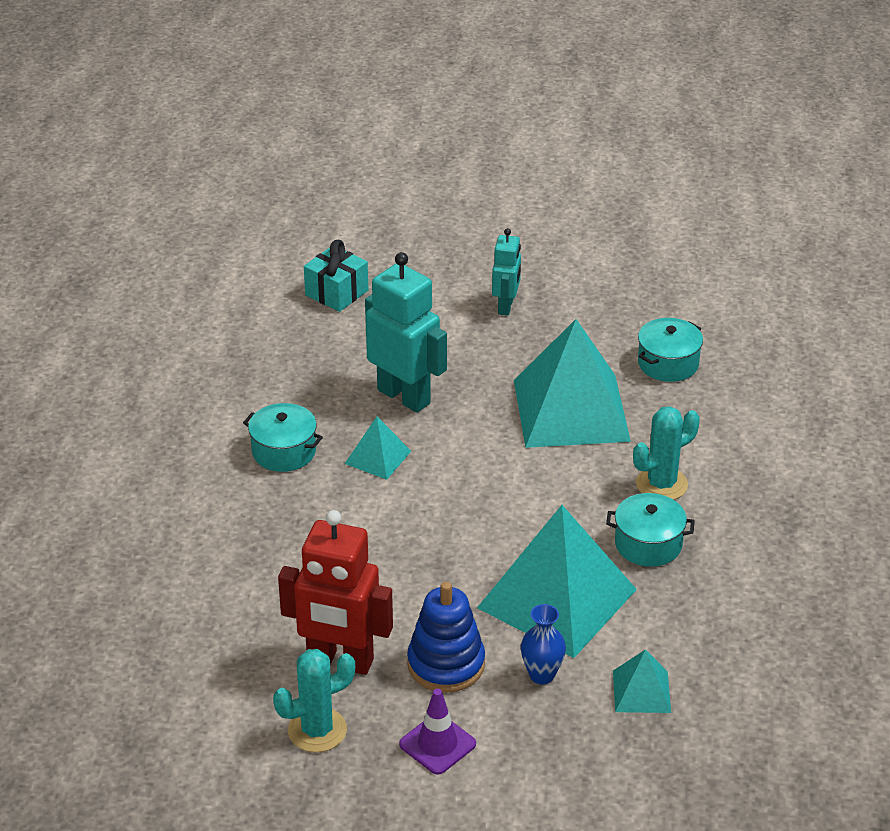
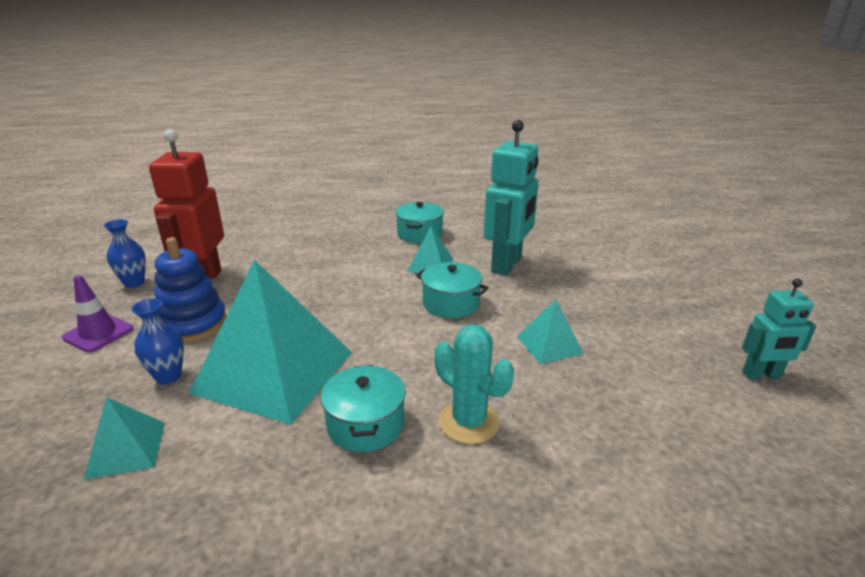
camera: 75 degrees right, 10 degrees down
(317, 730) = (134, 283): turquoise cactus -> blue vase
(336, 293) = (601, 227): turquoise gift -> none
(506, 306) = (663, 292): turquoise robot -> turquoise robot (761, 375)
(571, 410) = (549, 344): turquoise pyramid -> turquoise pyramid, size x0.46
(668, 363) = (680, 400): turquoise pot -> turquoise pot (451, 303)

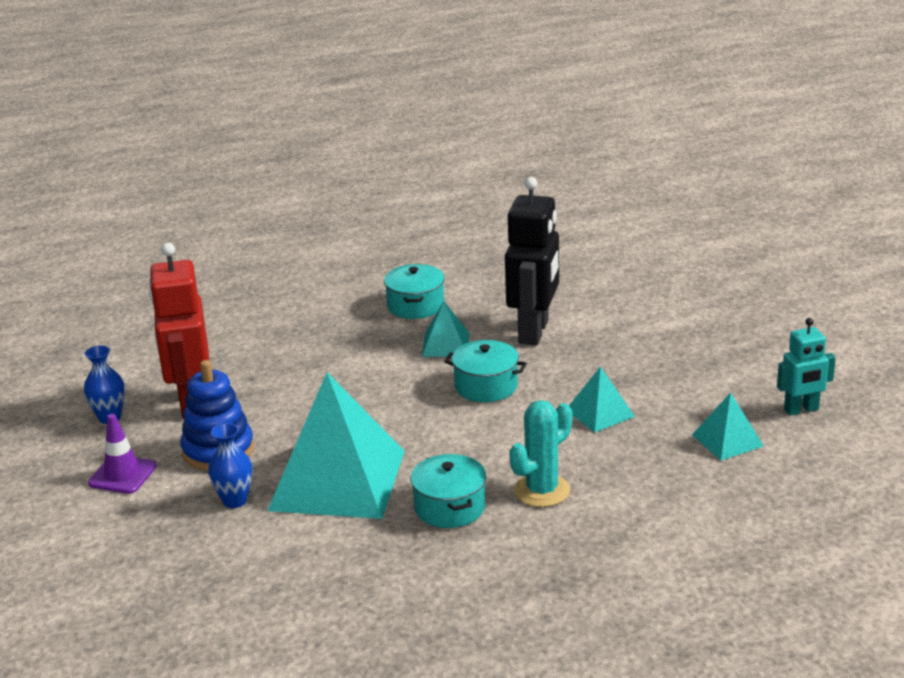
camera: 10 degrees left, 0 degrees up
(126, 449) = (246, 560): turquoise pyramid -> turquoise pyramid (727, 440)
(469, 422) = (542, 491): turquoise cactus -> turquoise cactus turned 75 degrees counterclockwise
(507, 265) = (534, 332): turquoise robot -> black robot

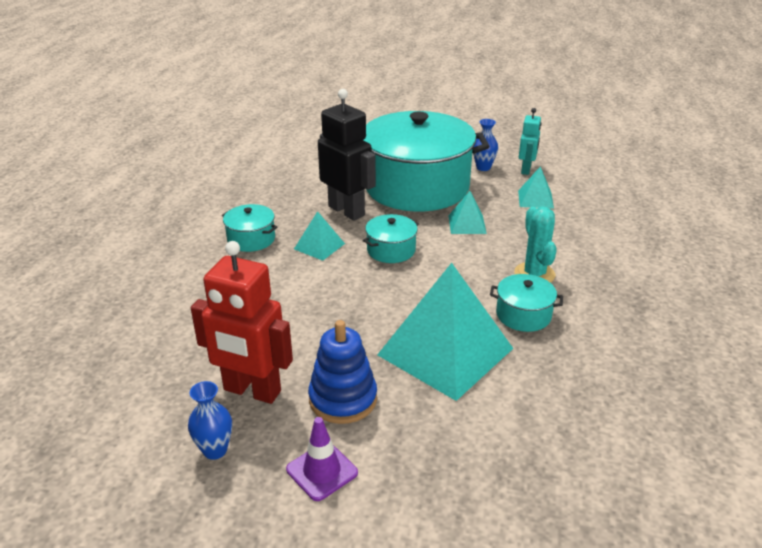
camera: 60 degrees left, 5 degrees up
(234, 500) = (426, 414): blue vase -> blue vase (483, 167)
(646, 352) = (416, 187): none -> turquoise pot

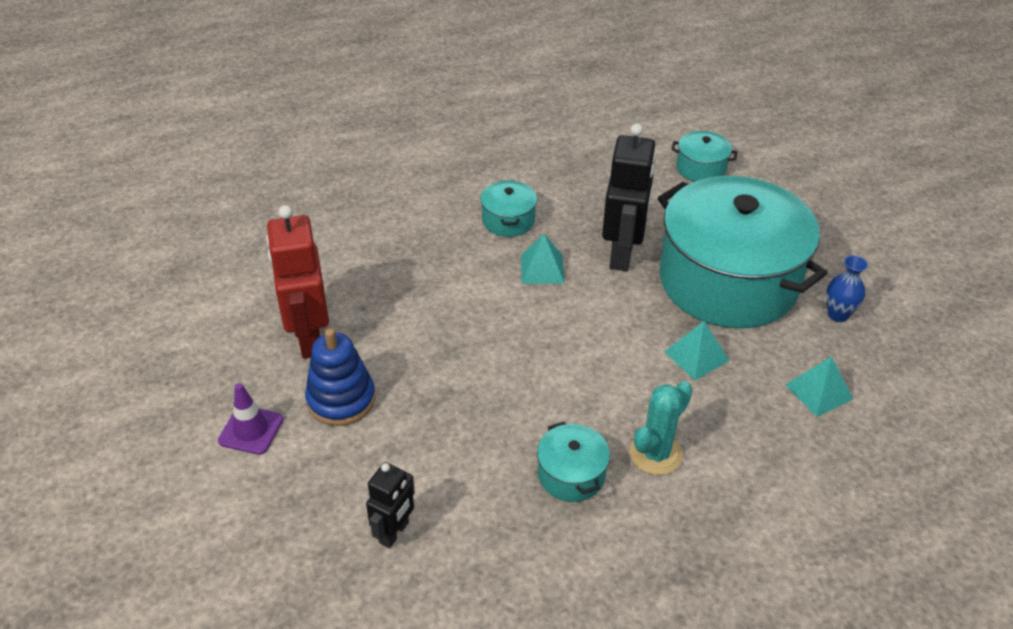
camera: 55 degrees right, 10 degrees up
(215, 450) = (232, 356): blue vase -> none
(391, 250) = (586, 321): turquoise pot -> turquoise pot (701, 168)
(445, 351) = (460, 438): turquoise pyramid -> none
(510, 424) = (394, 533): none -> black robot
(526, 170) = (880, 355): turquoise robot -> none

